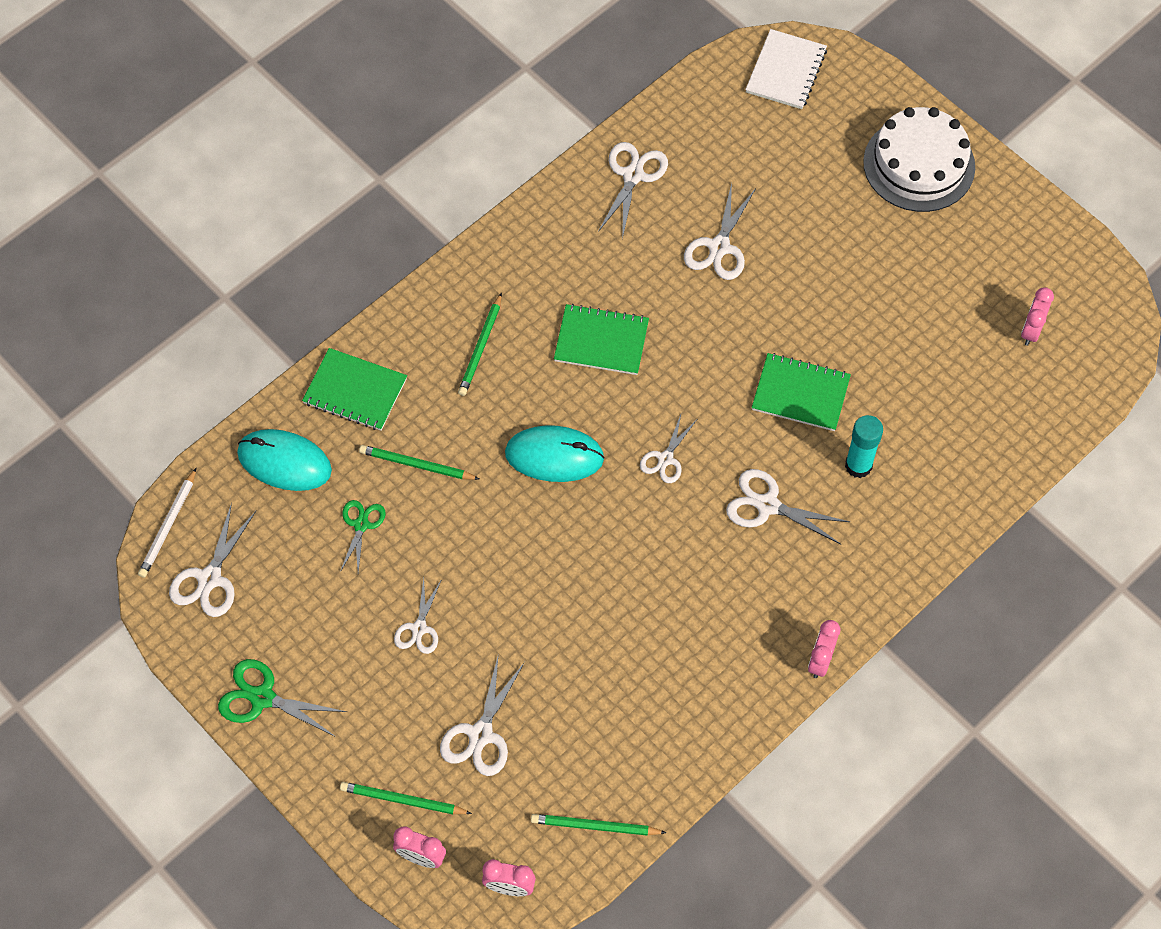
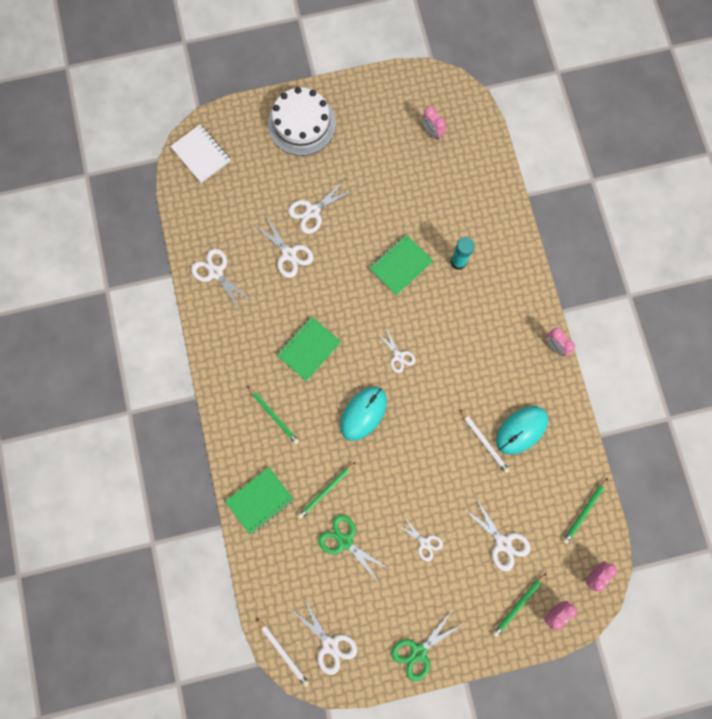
camera: 60 degrees left, 15 degrees up
(284, 462) = (281, 564): turquoise mouse -> turquoise mouse (521, 430)
(361, 525) = (345, 541): green scissors -> green scissors, size x1.51
(613, 635) = (484, 442): none -> white pencil
(767, 505) = (455, 320): white scissors -> white scissors (313, 211)

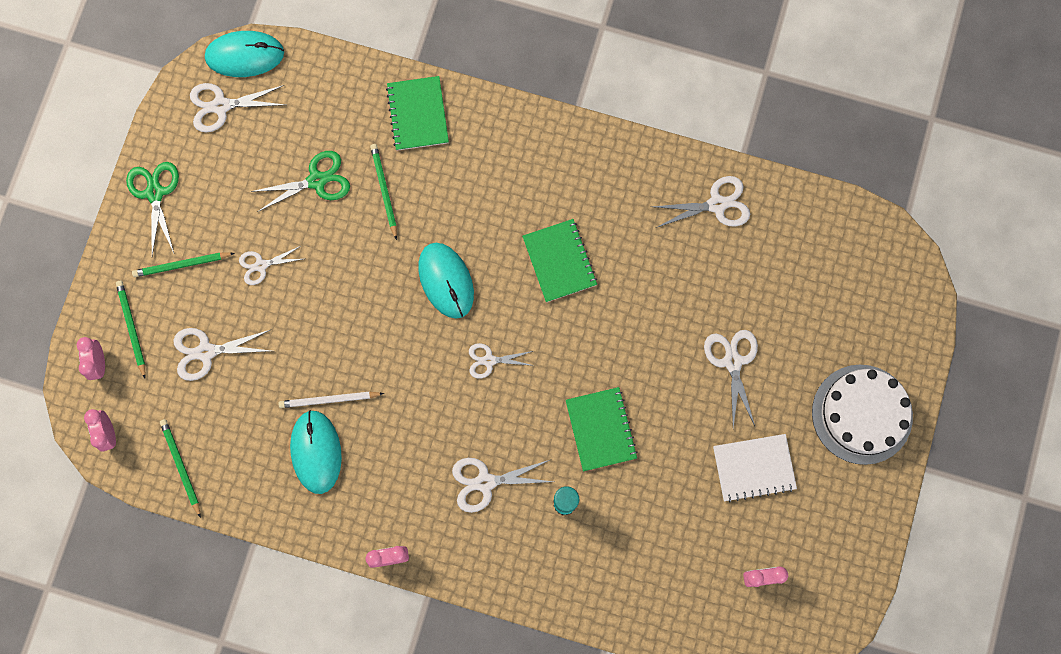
camera: 120 degrees right, 0 degrees up
(201, 154) = (885, 266): white notebook -> white notebook (754, 468)
(274, 415) = (504, 179): green pencil -> green pencil (182, 265)
(283, 652) = (245, 55): white pencil -> turquoise mouse
(289, 254) = (692, 302): white scissors -> white scissors (485, 482)

